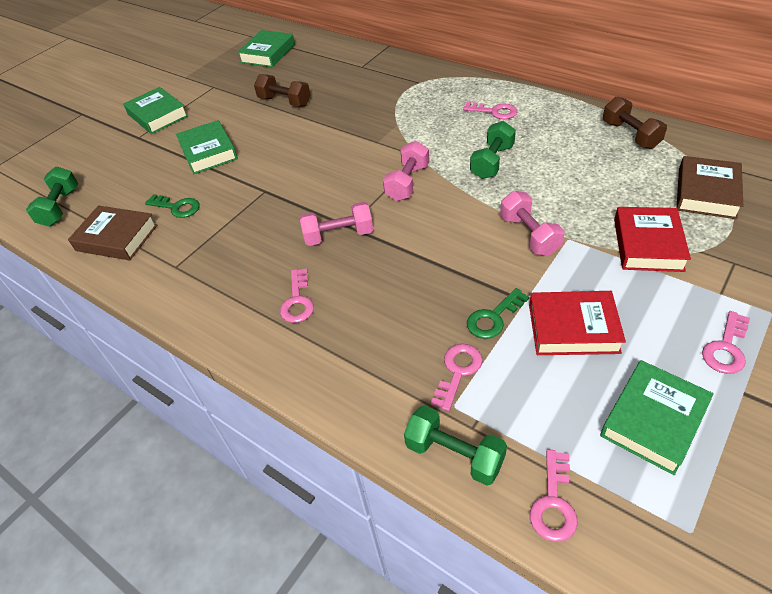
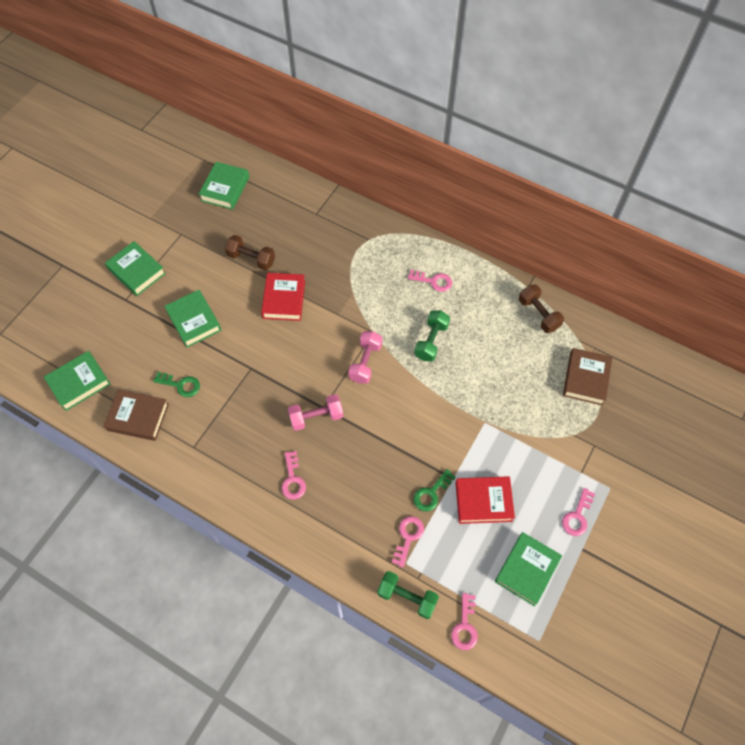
camera: 10 degrees left, 15 degrees up
(60, 207) = (79, 383): green dumbbell -> green book
(529, 235) = (457, 418): pink dumbbell -> none
(648, 244) = (539, 428): red book -> red book (284, 299)

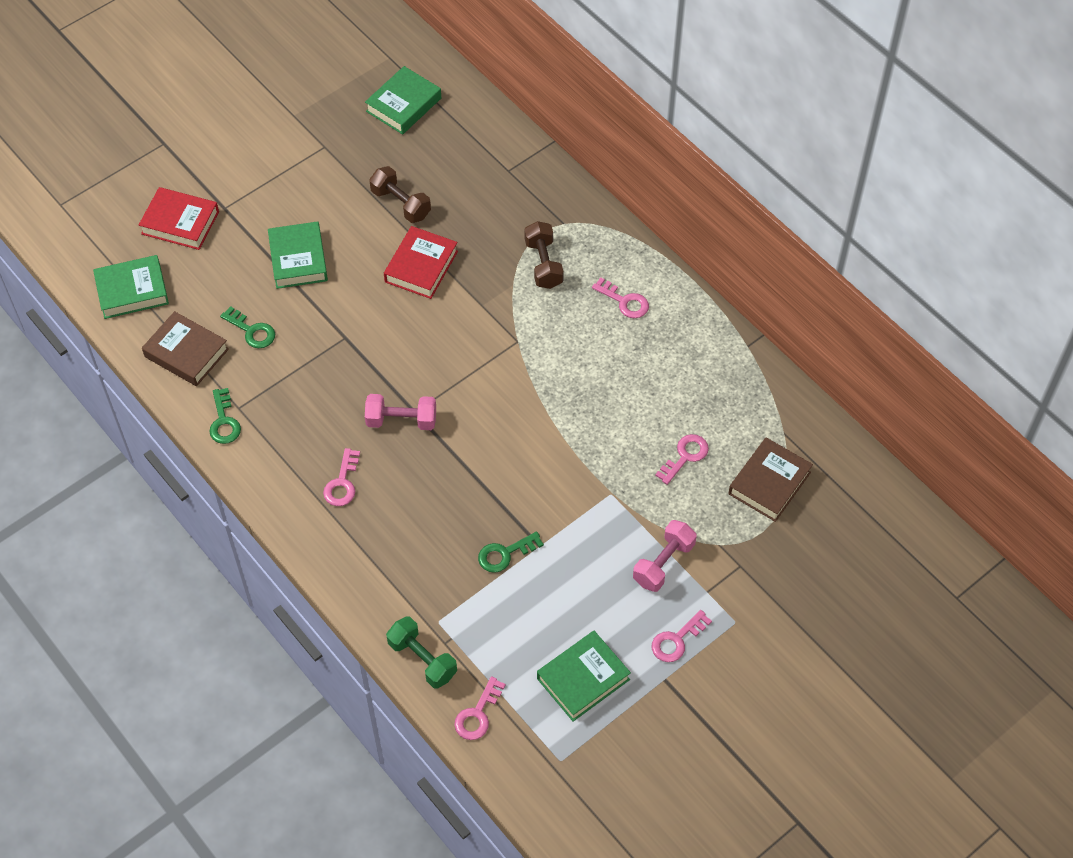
camera: 20 degrees right, 5 degrees down
(137, 271) = (251, 177): green book -> none
(186, 461) = (224, 422): none -> green key
(365, 362) = (491, 374): pink dumbbell -> pink dumbbell (663, 563)
(408, 537) = (453, 593): pink key -> pink key (685, 456)
(431, 341) = (587, 375): green dumbbell -> none
(483, 501) = (565, 585): red book -> red book (180, 223)
(538, 314) = (745, 384): brown dumbbell -> brown dumbbell (543, 264)

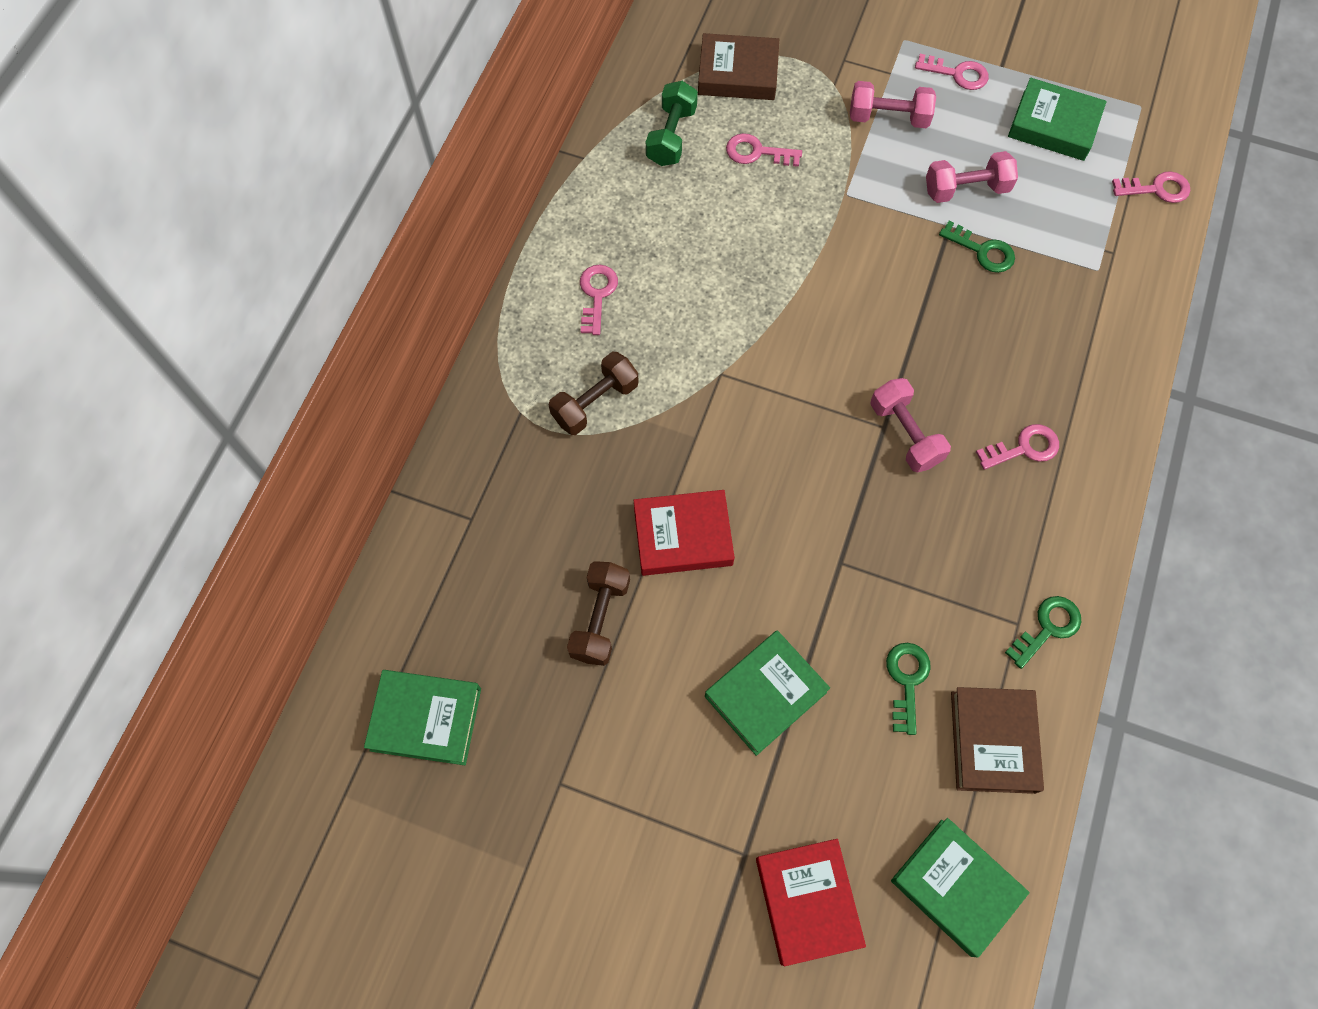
camera: 120 degrees left, 10 degrees up
(422, 659) = (1145, 262): green dumbbell -> green dumbbell (671, 136)
(564, 577) = (966, 189): none -> pink dumbbell

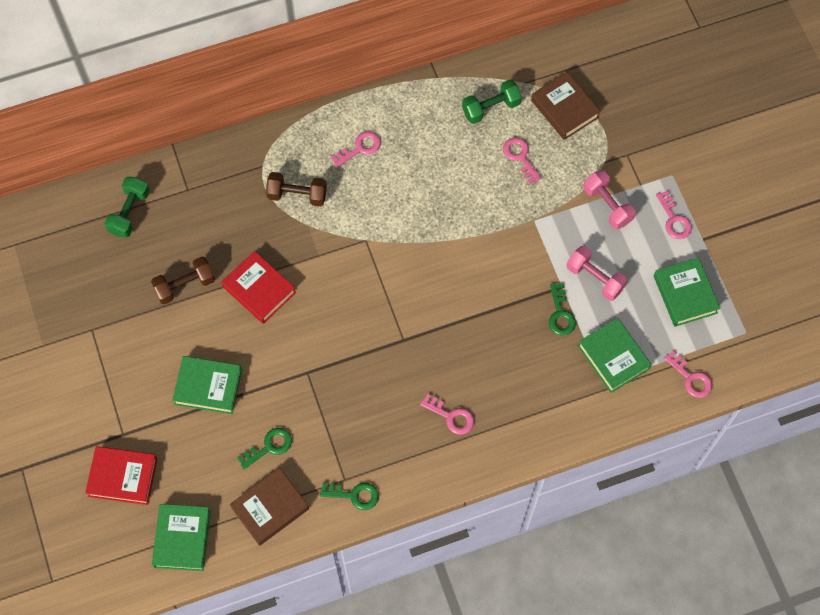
camera: 50 degrees right, 0 degrees up
(426, 719) = (75, 249): green book -> green book (613, 357)
(437, 611) = (129, 212): none -> green dumbbell
(808, 901) = (123, 477): red book -> red book turned 60 degrees clockwise
(905, 434) = (408, 352): pink dumbbell -> none

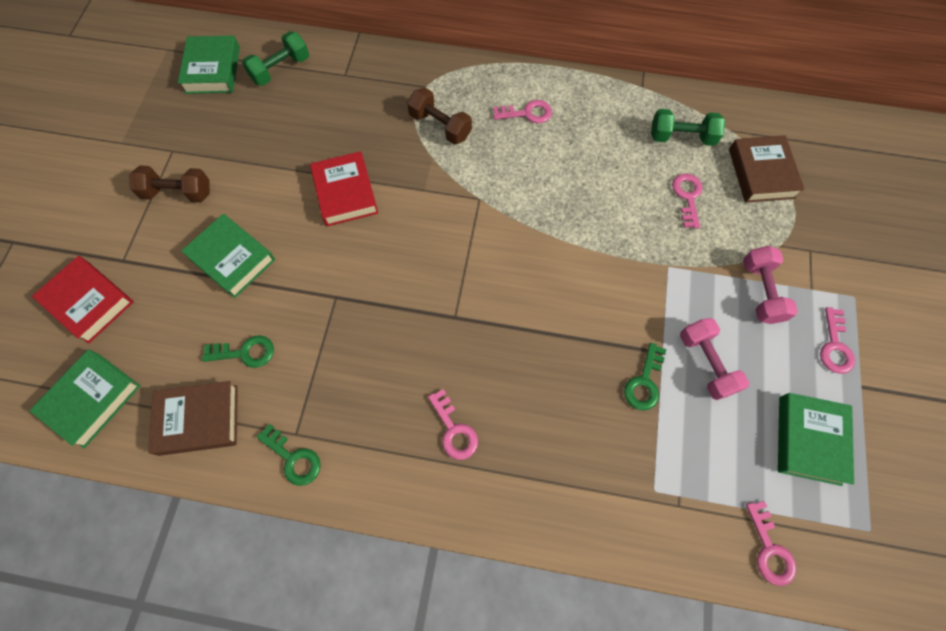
camera: 30 degrees right, 0 degrees up
(185, 285) = (281, 154): brown dumbbell -> brown dumbbell (178, 193)
(613, 357) = (682, 467): green book -> green book (212, 70)

